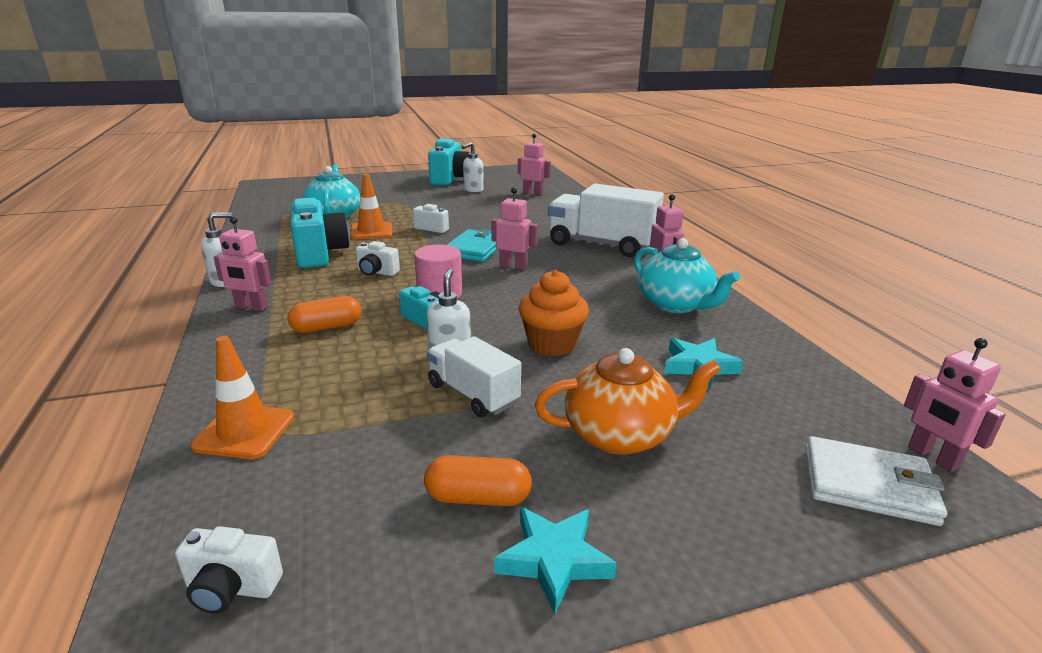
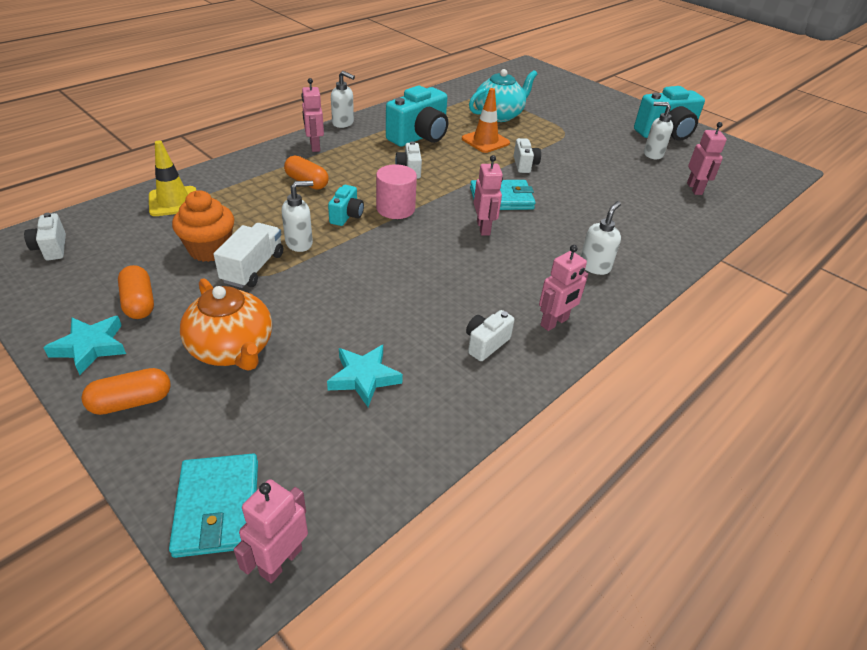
camera: 60 degrees right, 15 degrees up
(244, 431) = (173, 201): orange traffic cone -> yellow traffic cone
(552, 344) = (349, 285): orange cupcake -> orange cupcake (209, 250)
(601, 244) = (595, 266): white truck -> white soap dispenser
(675, 305) = (485, 344): turquoise teapot -> white camera
(688, 530) = (131, 402): none -> orange capsule
(868, 485) = (218, 507): white wallet -> turquoise wallet

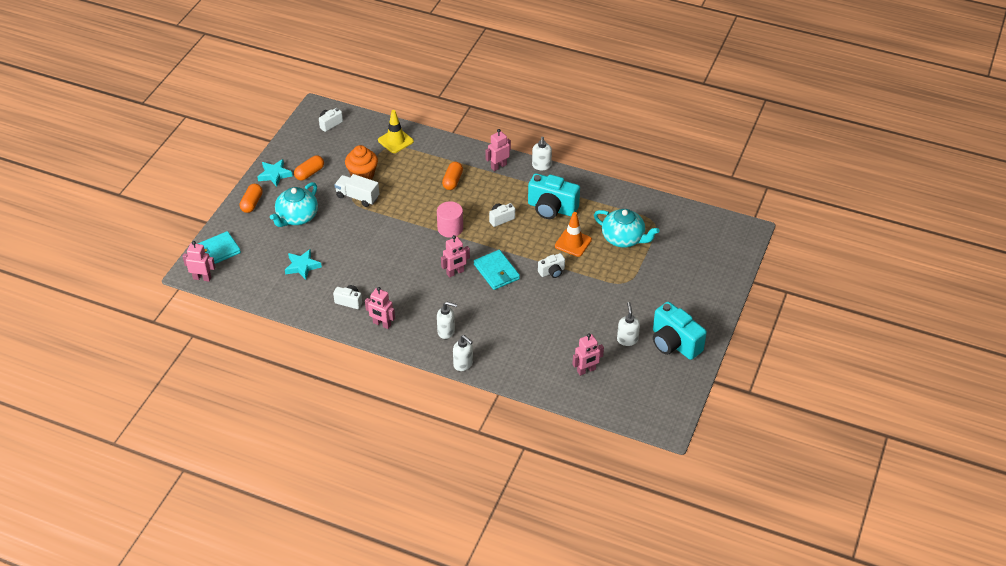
camera: 70 degrees right, 5 degrees up
(131, 402) = (252, 203): orange capsule -> orange capsule turned 60 degrees clockwise
(232, 349) = (297, 217): orange teapot -> turquoise teapot
(253, 268) = (357, 197): white truck -> white truck turned 150 degrees counterclockwise
(299, 243) = (389, 204): white soap dispenser -> white soap dispenser (463, 364)
(346, 216) = (428, 211): turquoise camera -> none

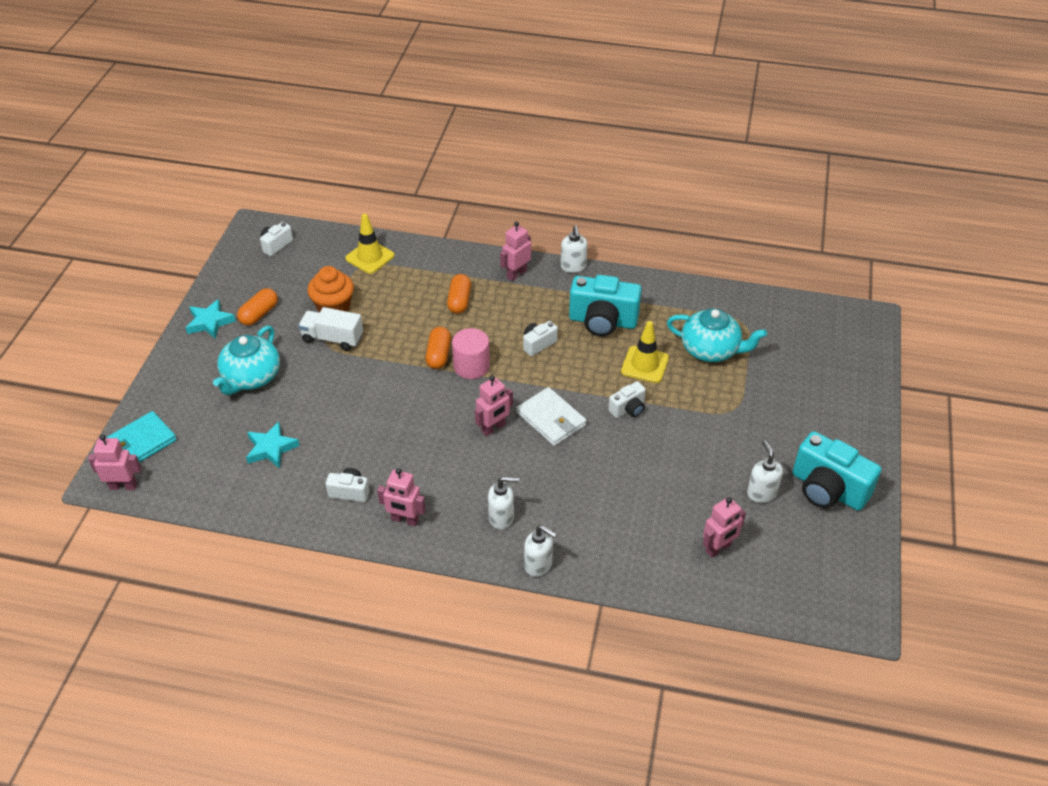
camera: 10 degrees left, 0 degrees up
(252, 203) = (183, 366): orange capsule -> orange capsule (438, 355)
(496, 272) = (551, 419): turquoise wallet -> white wallet
(573, 243) = (645, 365): orange traffic cone -> yellow traffic cone

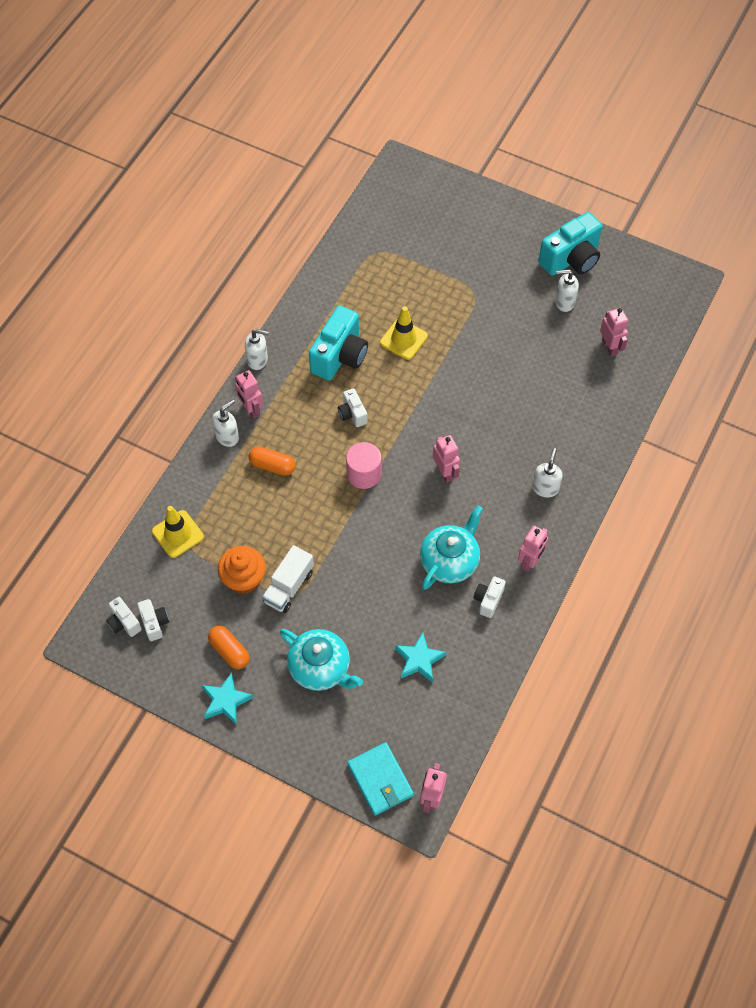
camera: 75 degrees left, 15 degrees up
(438, 355) = (341, 498): orange capsule -> none
(538, 565) = (598, 472): white soap dispenser -> white soap dispenser (227, 437)
(551, 419) = (447, 426): white wallet -> none
(628, 409) = (451, 366): white camera -> white camera (154, 623)
(711, 350) = (401, 286): turquoise teapot -> turquoise teapot (450, 561)

